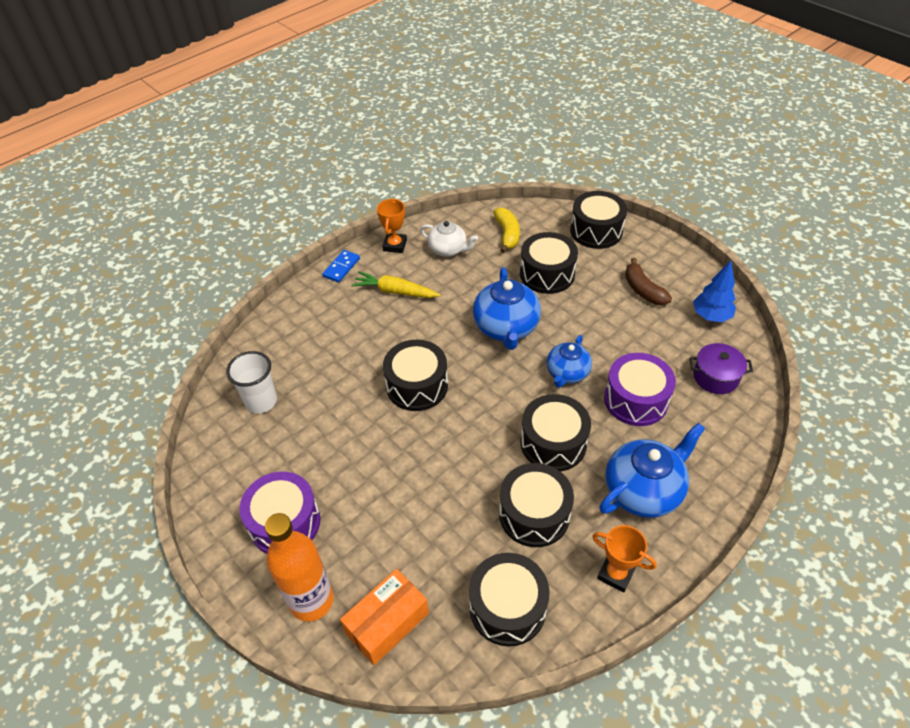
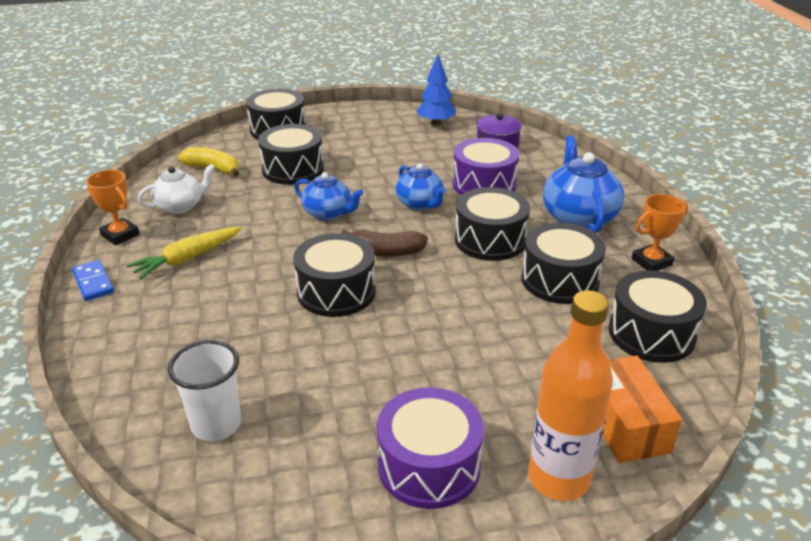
camera: 60 degrees left, 15 degrees down
(506, 328) = (328, 213): blue teapot -> blue teapot, size x0.63
(643, 290) = (373, 137): brown banana -> brown banana (385, 252)

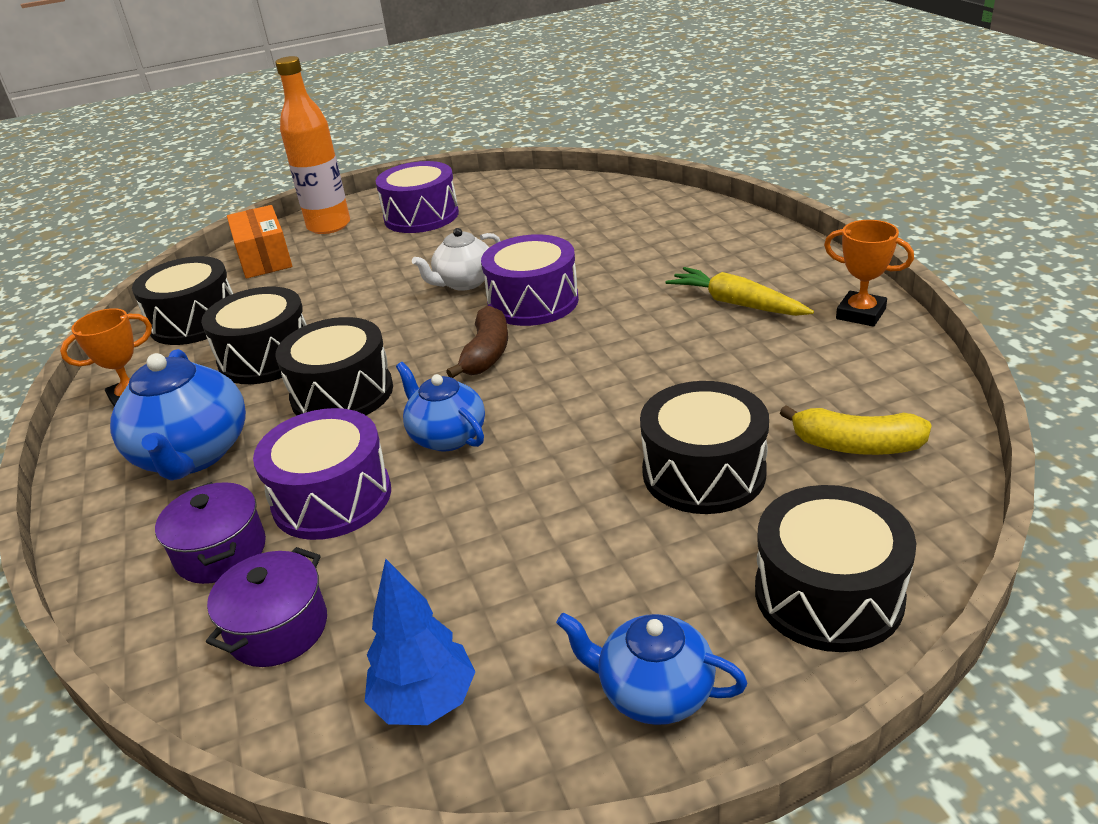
camera: 175 degrees right, 0 degrees up
(93, 282) = (817, 264): blue domino -> none
(180, 206) = (829, 366): white teapot -> white teapot (464, 282)
(187, 259) = (737, 303): yellow carrot -> yellow carrot turned 90 degrees counterclockwise
(216, 424) = (589, 207): white cup -> none
(328, 213) = (589, 394): blue teapot -> blue teapot (654, 692)
(336, 292) = (533, 302): black drum -> purple drum
(385, 252) = (486, 353): brown banana -> brown banana turned 105 degrees clockwise
(535, 171) = (221, 552): none -> purple pot

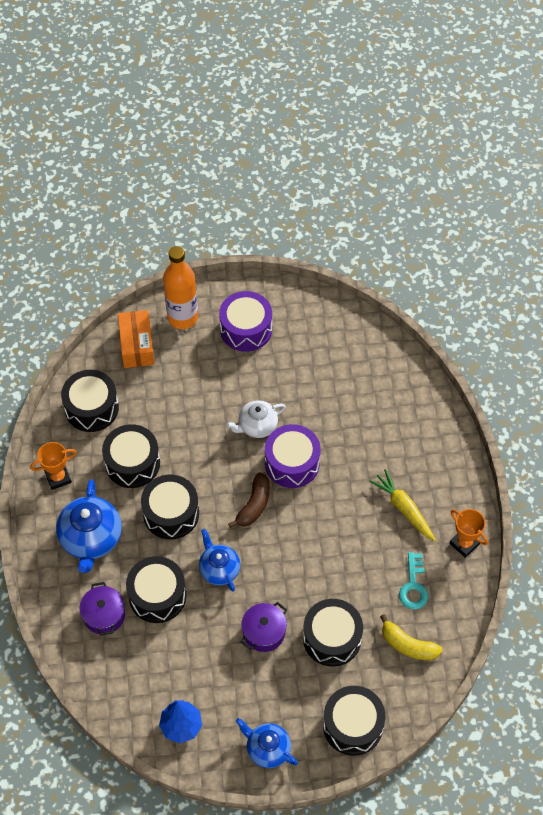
camera: 10 degrees right, 25 degrees up
(278, 628) = (127, 670): purple pot -> purple pot (264, 632)
(332, 498) = (157, 595): purple drum -> black drum
(812, 375) = (413, 586): none -> turquoise key

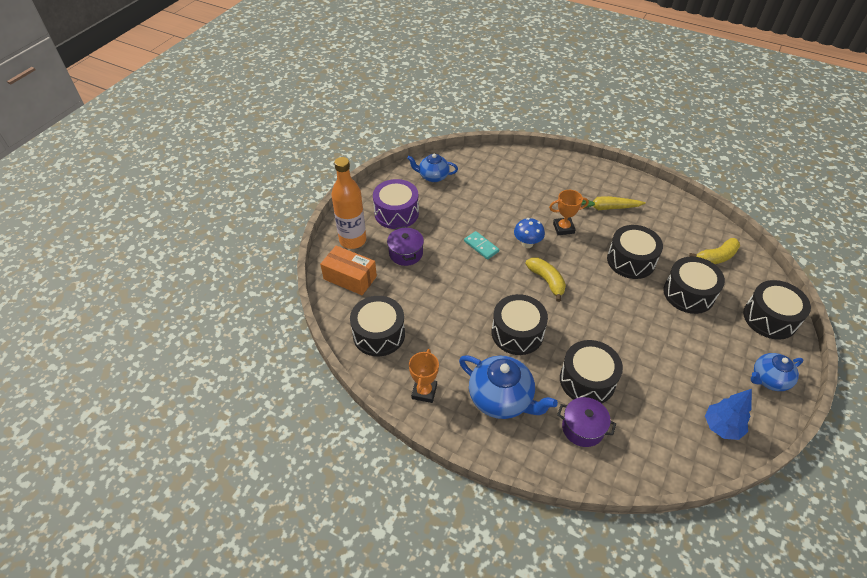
camera: 55 degrees left, 10 degrees down
(132, 463) = (452, 334): black drum -> black drum (631, 260)
(219, 569) = (588, 328): blue teapot -> blue teapot (433, 176)
(254, 505) = (546, 281): brown banana -> yellow banana
(257, 426) = (481, 246): white teapot -> turquoise domino
(264, 632) = (661, 329): purple pot -> purple pot (406, 253)
(292, 463) = (527, 243): purple drum -> blue mushroom
(413, 586) = (670, 232): turquoise key -> none
(464, 543) = (652, 194): orange trophy -> orange trophy (563, 228)

